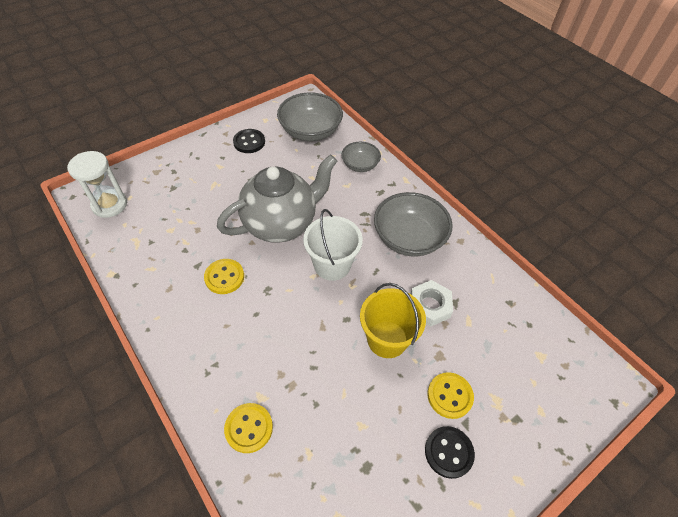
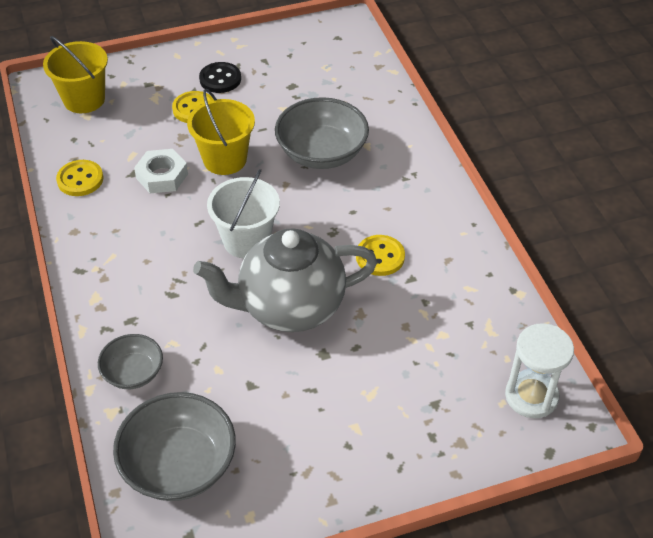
camera: 160 degrees left, 5 degrees down
(249, 142) = (294, 467): black button -> none
(249, 428) = (382, 128): yellow button -> yellow button (80, 179)
(409, 238) = (135, 249): grey bowl -> grey bowl (321, 153)
(559, 375) = (84, 99): none -> yellow bucket

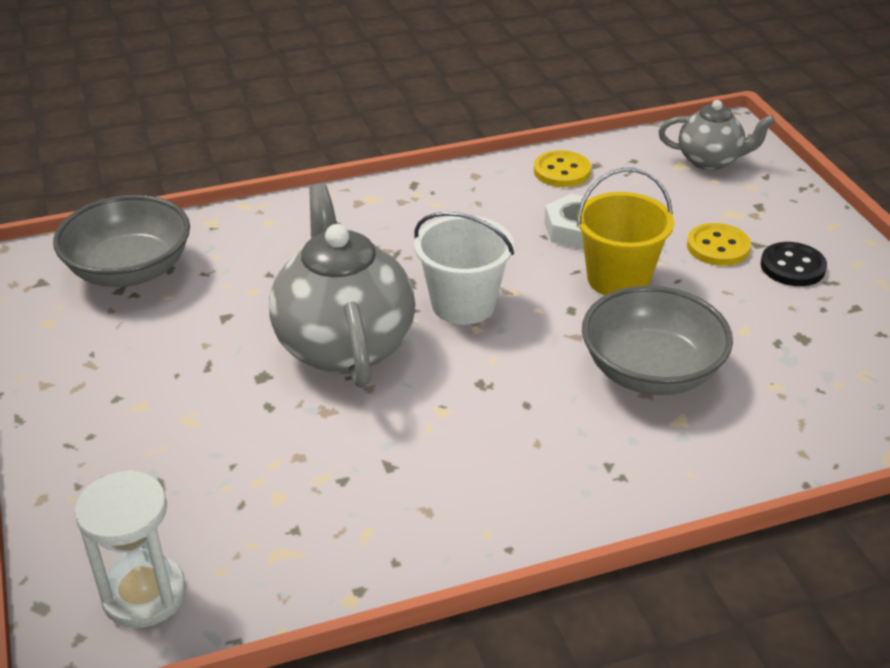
camera: 90 degrees right, 10 degrees down
(84, 99) = (710, 160): yellow bucket -> grey teapot
(133, 373) = (260, 232): grey bowl -> none
(380, 257) = (433, 432): yellow button -> none

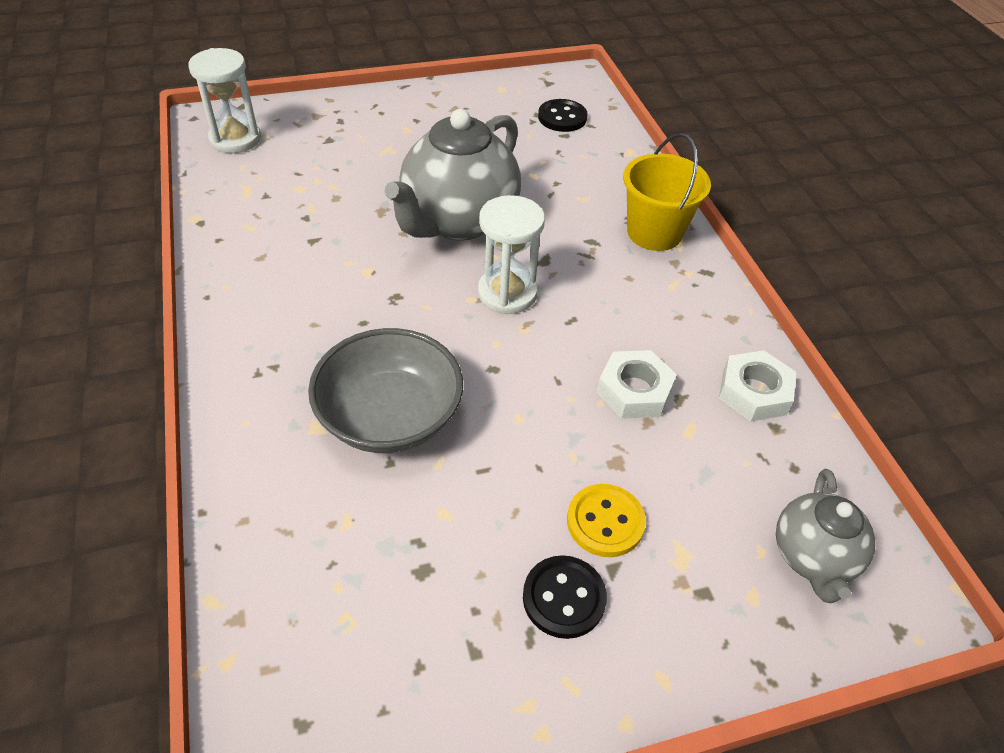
camera: 90 degrees right, 10 degrees up
(130, 270) = (562, 117): grey bowl -> black button
(344, 345) = (458, 221): grey teapot -> grey teapot turned 135 degrees clockwise
(463, 304) = (507, 293): white bucket -> white hourglass
(562, 171) = (754, 392): yellow button -> white nut
(618, 279) = (543, 414): yellow bucket -> yellow bucket (654, 232)

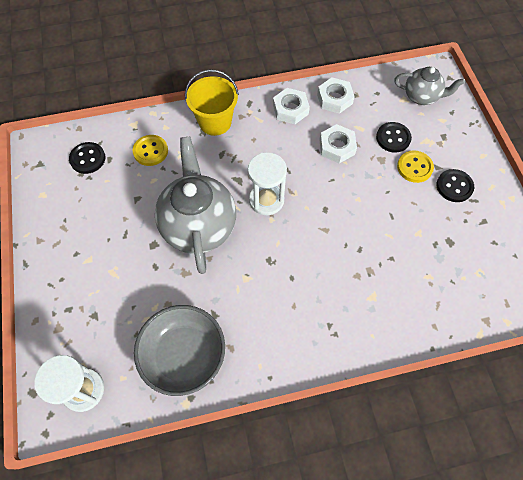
camera: 85 degrees left, 15 degrees up
(390, 417) = (362, 259): grey bowl -> grey bowl (184, 355)
(458, 221) = (199, 225): grey teapot -> grey teapot turned 135 degrees counterclockwise
(584, 170) = (150, 151): none -> yellow button
(676, 487) = (393, 138): none -> black button
(707, 325) = (290, 109): none -> white nut

